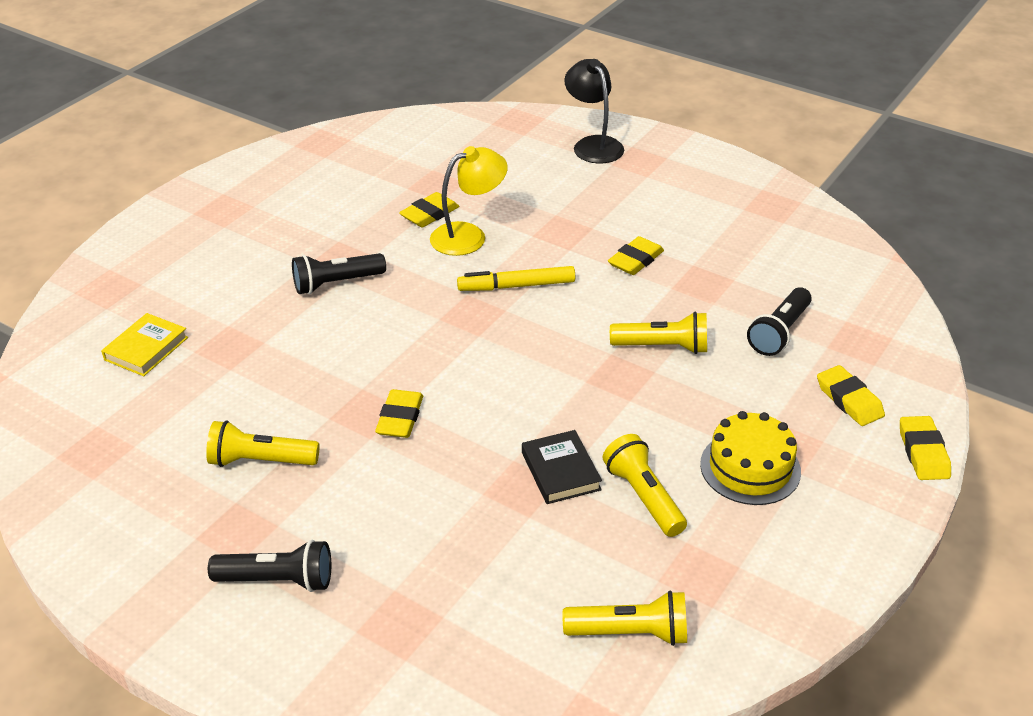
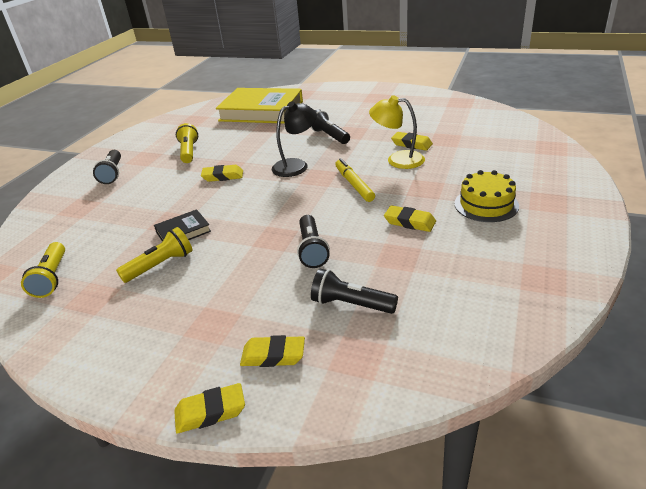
camera: 80 degrees right, 5 degrees down
(146, 349) = (261, 111): yellow book -> yellow book, size x2.25
(469, 236) = (397, 160): yellow lamp -> yellow lamp turned 150 degrees clockwise
(593, 145) = (550, 179): black lamp -> black lamp (296, 165)
(663, 347) = (312, 250): yellow flashlight -> black flashlight
(750, 467) = (188, 307): yellow cake -> yellow cake (486, 204)
(849, 400) = (273, 355): yellow eraser -> yellow eraser turned 45 degrees clockwise

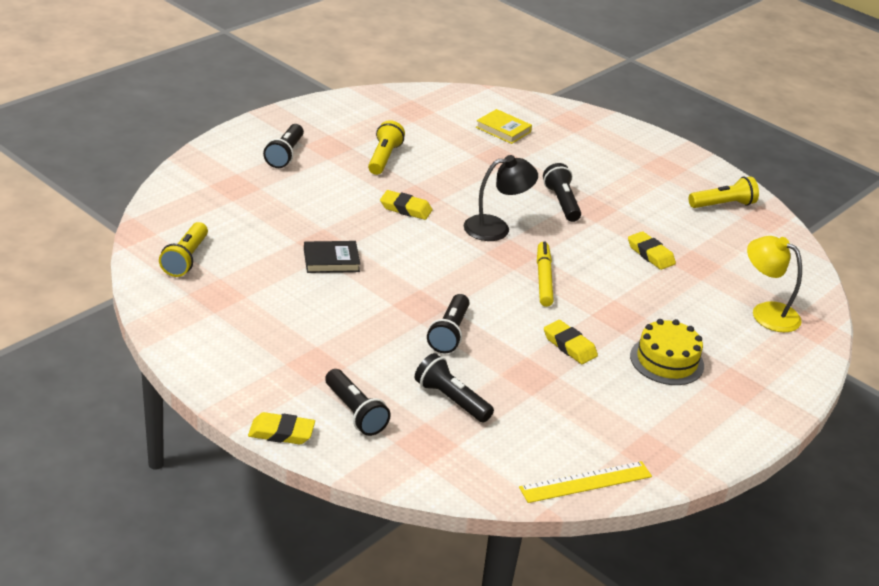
camera: 15 degrees right, 0 degrees up
(161, 265) = (293, 288): yellow flashlight -> yellow flashlight (723, 205)
(261, 111) = (503, 130): yellow book -> yellow book, size x0.45
(273, 355) = (355, 412): yellow eraser -> black flashlight
(397, 160) = (617, 268): yellow lamp -> yellow lamp (766, 312)
(519, 328) = (586, 482): none -> yellow ruler

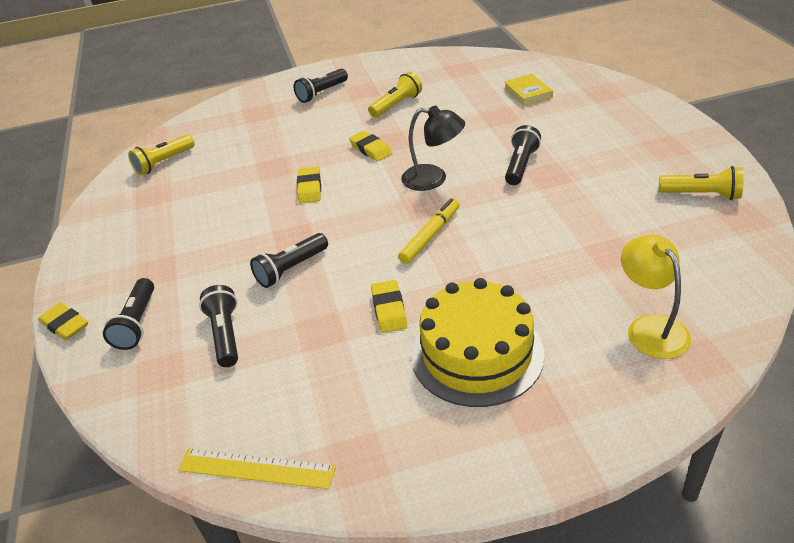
camera: 40 degrees right, 5 degrees up
(331, 260) = (264, 183): black book -> none
(650, 254) = (567, 232): yellow eraser -> yellow eraser (309, 188)
(667, 361) = (477, 354): yellow cake -> yellow cake, size x1.53

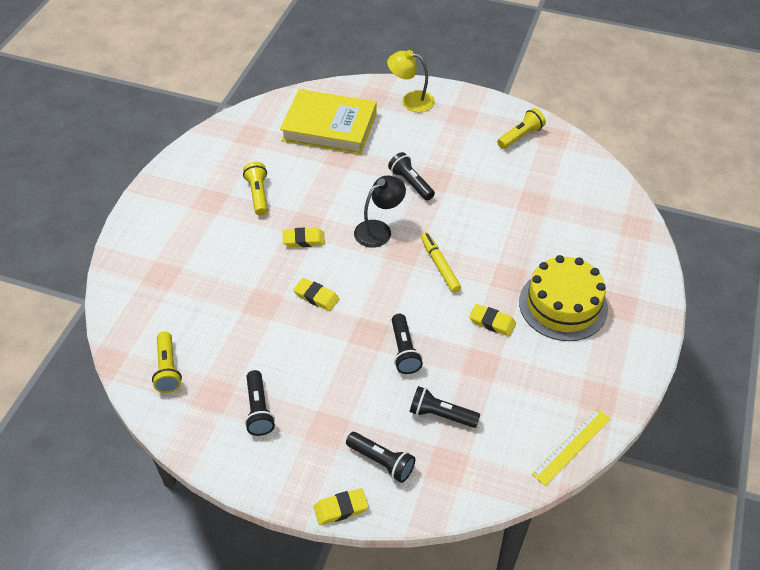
camera: 60 degrees left, 10 degrees up
(321, 93) = (181, 224): black flashlight -> black flashlight (259, 410)
(527, 93) = (329, 127): yellow book -> yellow book, size x2.25
(650, 327) = (602, 228): yellow lamp -> yellow lamp (411, 100)

